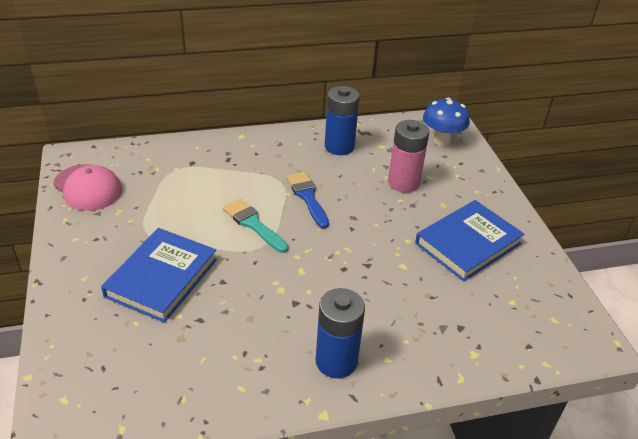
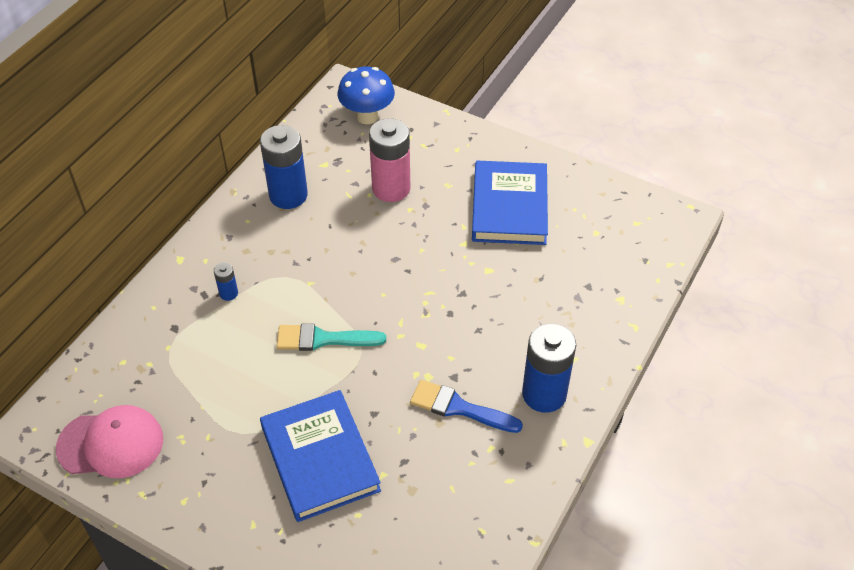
camera: 45 degrees left, 10 degrees up
(240, 167) = (228, 293): none -> blue battery
(307, 197) = (332, 272): blue brush -> blue brush (459, 408)

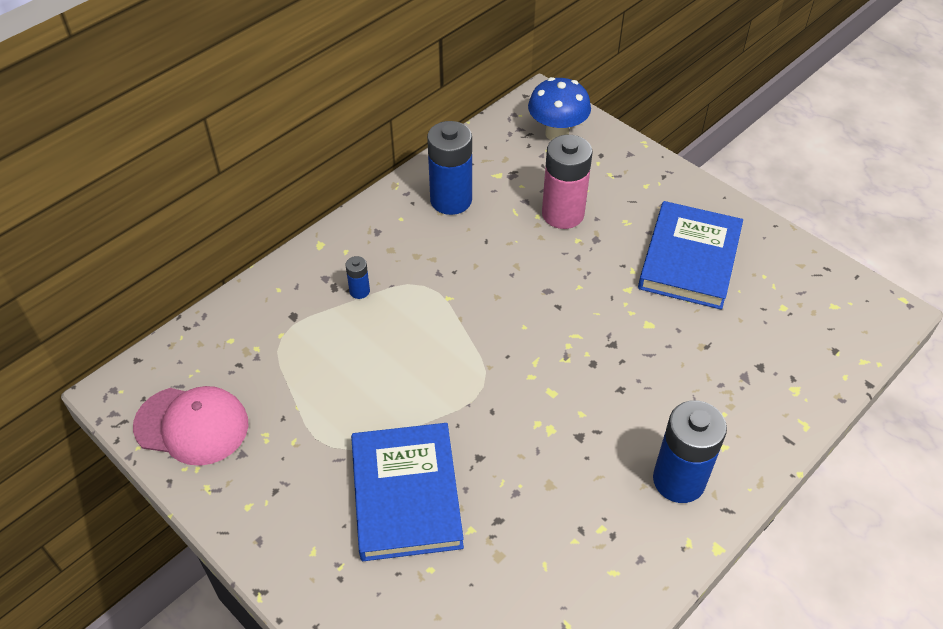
camera: 15 degrees right, 0 degrees up
(323, 339) = (446, 362): turquoise brush -> none
(459, 408) = (576, 473): blue brush -> none

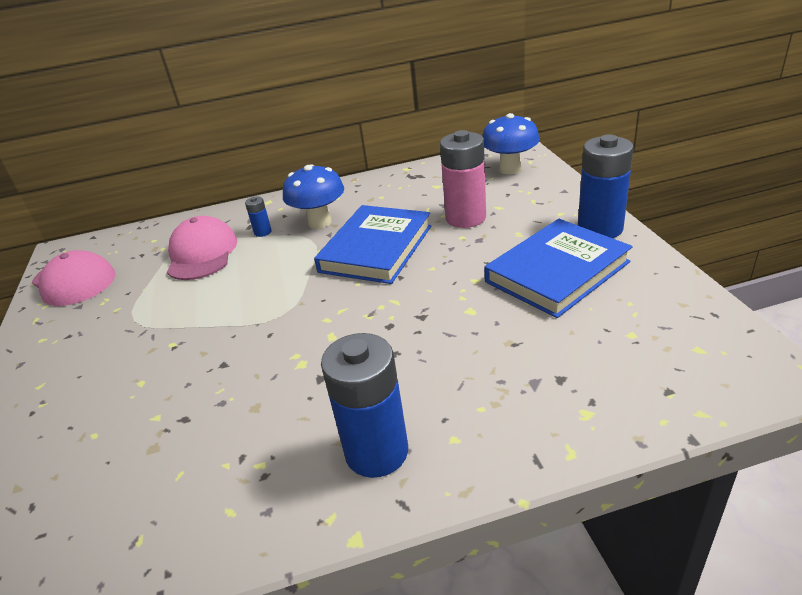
camera: 35 degrees right, 15 degrees down
(316, 341) = (202, 254): none -> pink cap
(406, 494) = (142, 371): blue book -> blue book (376, 249)
(413, 260) = (320, 222): none -> blue mushroom
(451, 200) = (385, 194): blue battery -> blue battery (600, 229)

